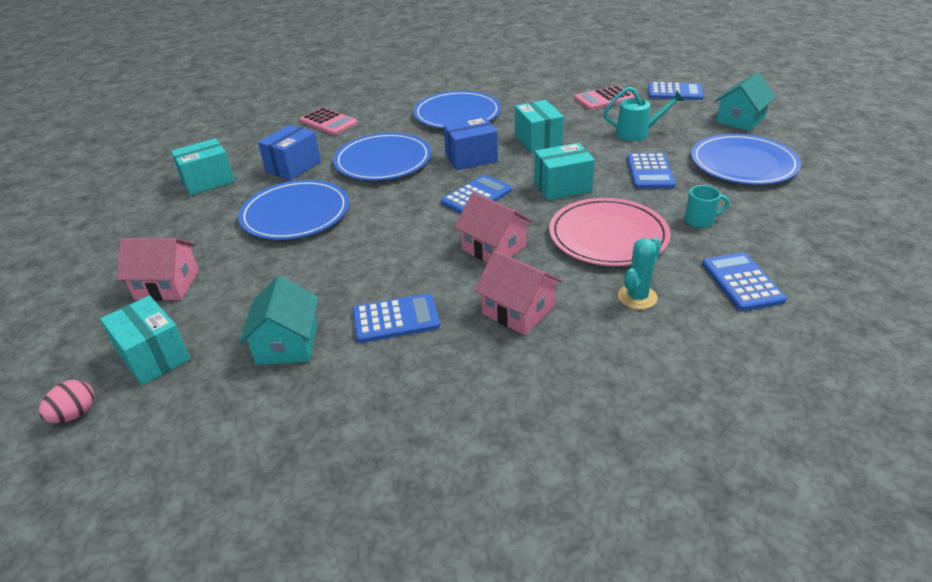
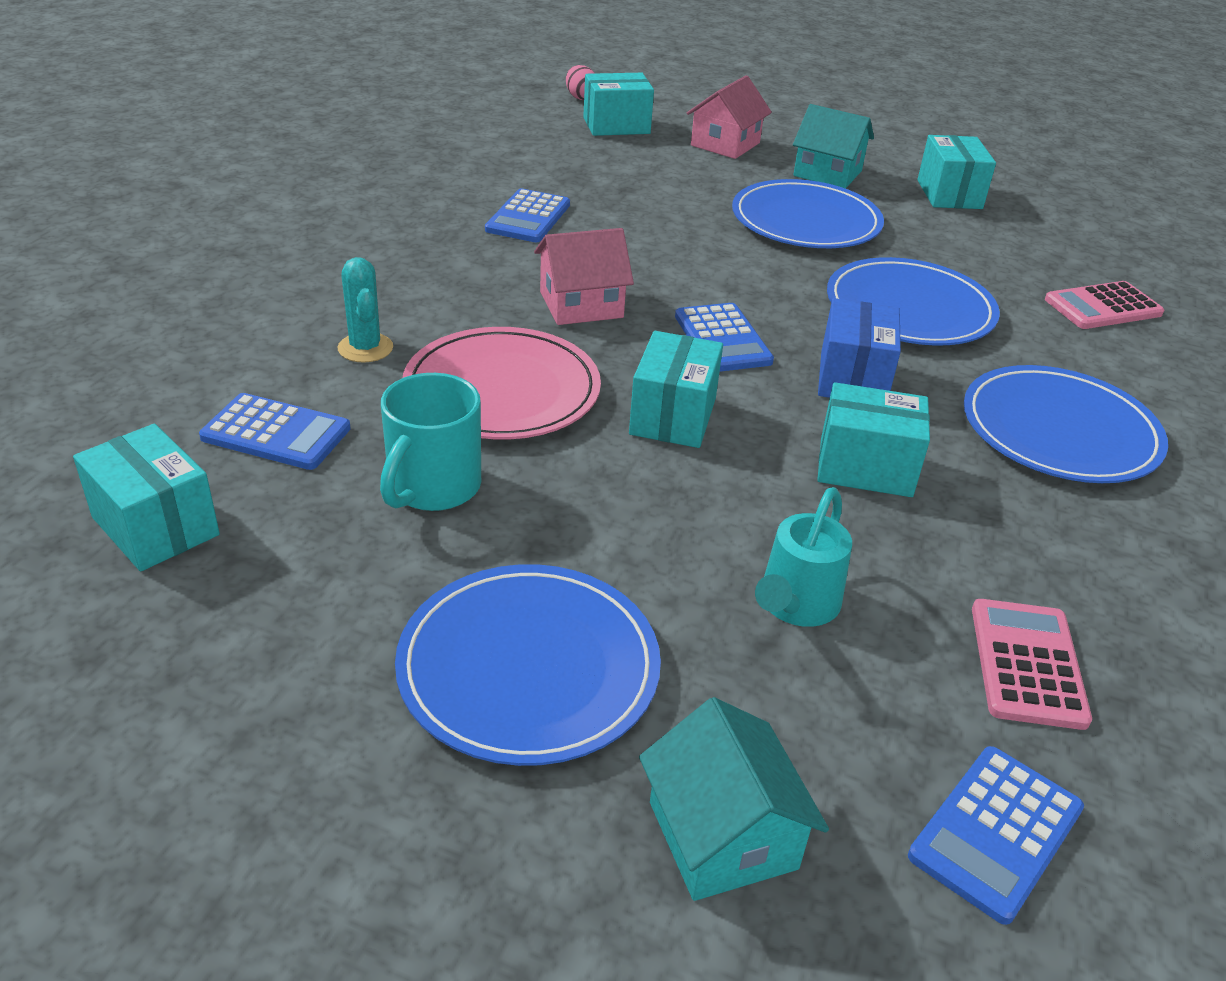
camera: 115 degrees right, 0 degrees up
(287, 344) = (560, 169): turquoise house -> turquoise house (827, 173)
(293, 167) = (947, 247): blue box -> none
(518, 310) = (450, 275): pink house -> none
(650, 172) = (626, 527): blue calculator -> none
(700, 220) = (432, 488): turquoise mug -> turquoise mug, size x1.68
(842, 275) = (155, 526): none -> turquoise box

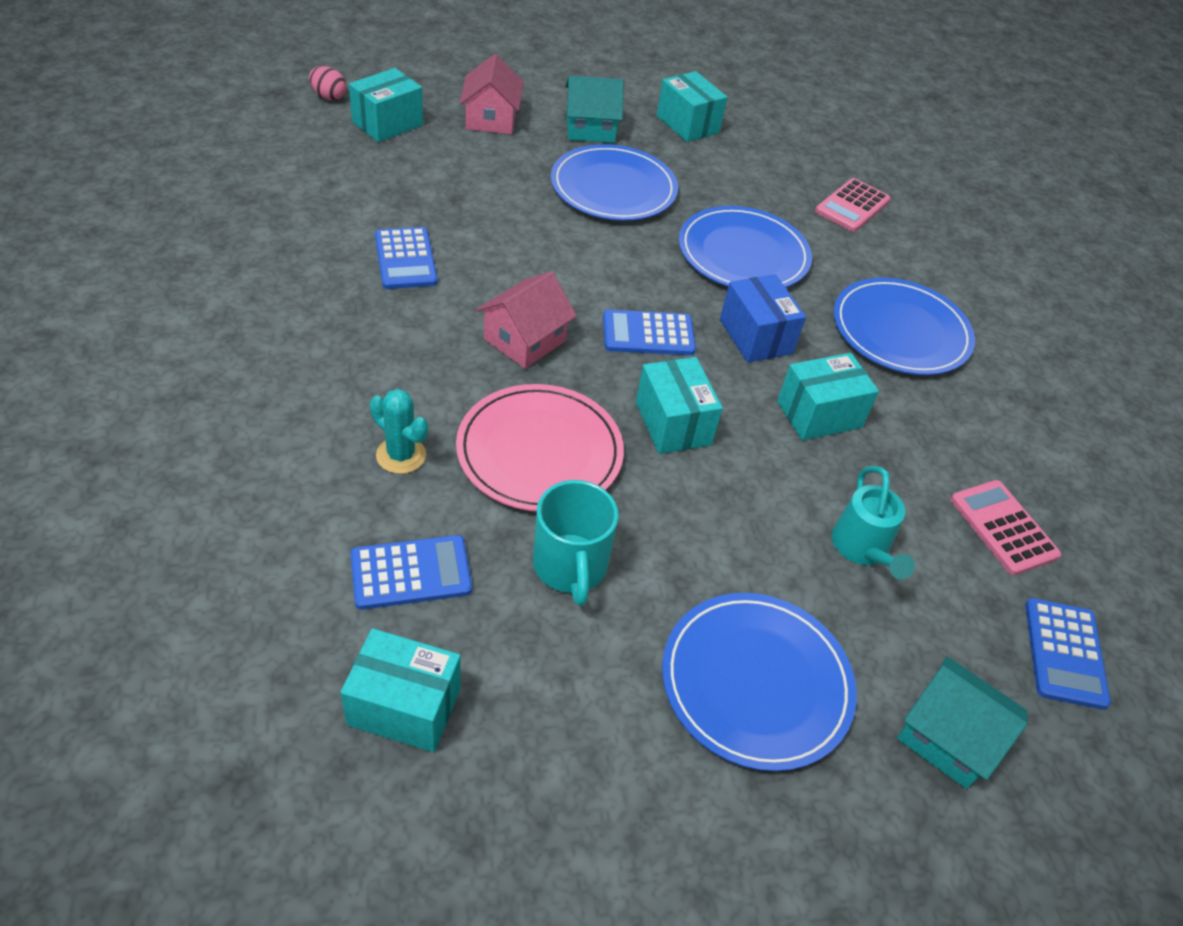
camera: 35 degrees left, 10 degrees up
(722, 339) = (648, 334): blue calculator -> blue calculator turned 135 degrees clockwise

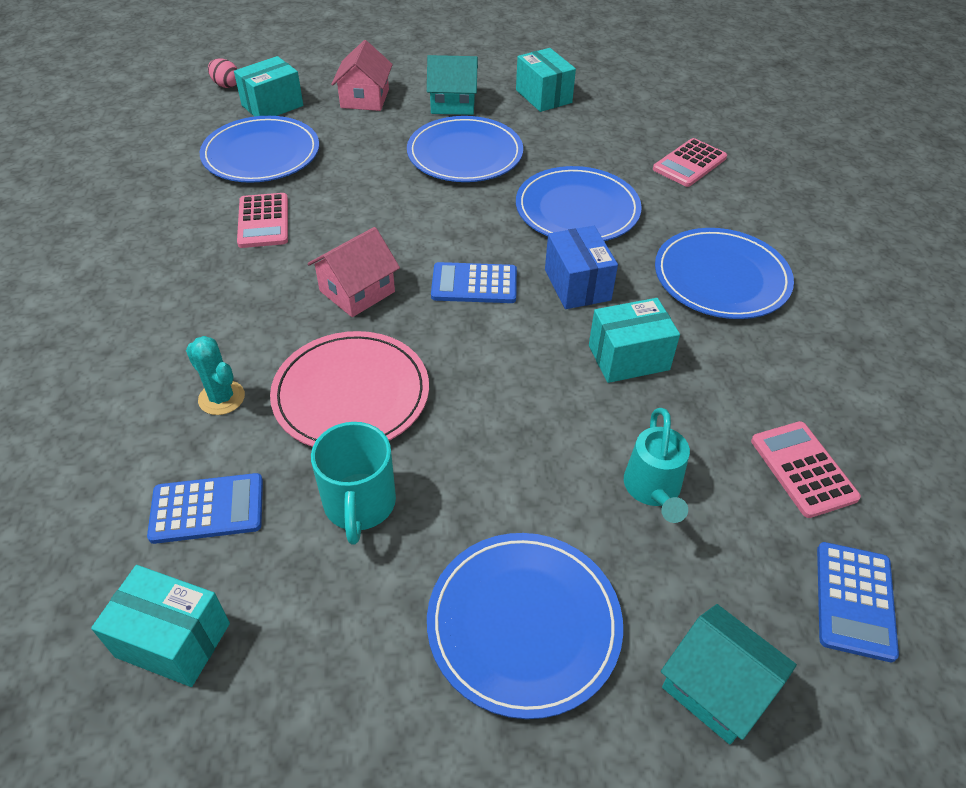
camera: 10 degrees right, 0 degrees up
(387, 181) = (261, 154): none -> blue plate
(405, 259) = (263, 221): blue calculator -> pink calculator
(673, 423) = (483, 367): turquoise box -> none

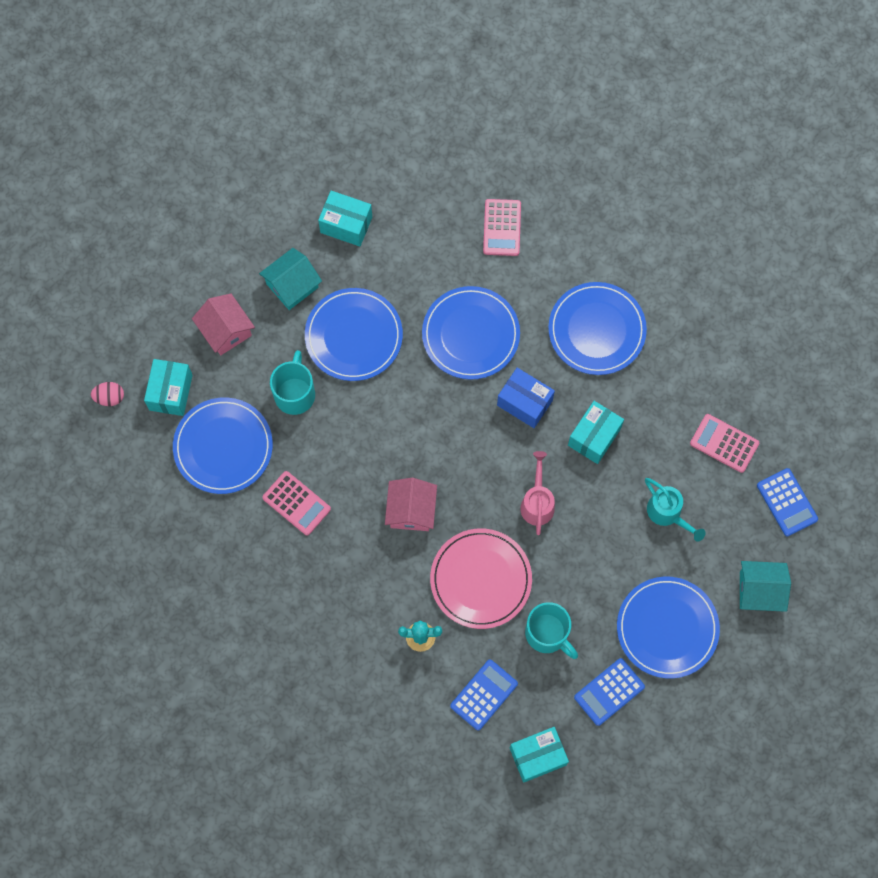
camera: 40 degrees left, 25 degrees up
(366, 158) = (295, 393): none -> turquoise mug
(474, 284) = (469, 450): blue calculator -> blue calculator (609, 692)
(497, 371) = (537, 502): none -> pink watering can

